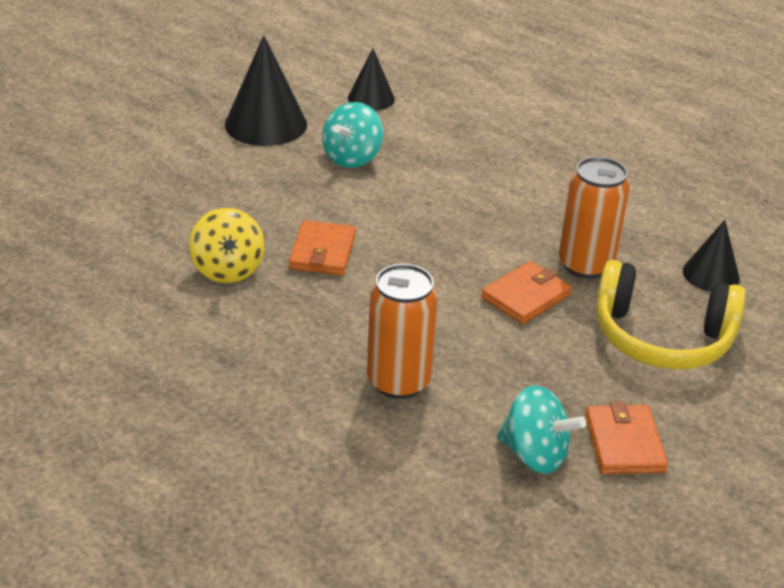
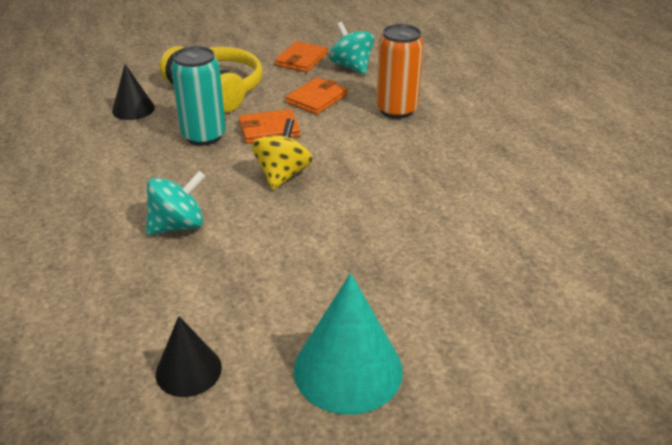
camera: 150 degrees left, 0 degrees up
(228, 269) = (474, 205): yellow spinning top -> yellow spinning top (282, 175)
(266, 124) = (348, 369): black cone -> turquoise cone
(322, 252) = (388, 198): orange wallet -> orange wallet (317, 99)
(352, 158) = (288, 284): turquoise spinning top -> turquoise spinning top (178, 225)
(585, 265) = (204, 136): orange can -> turquoise can

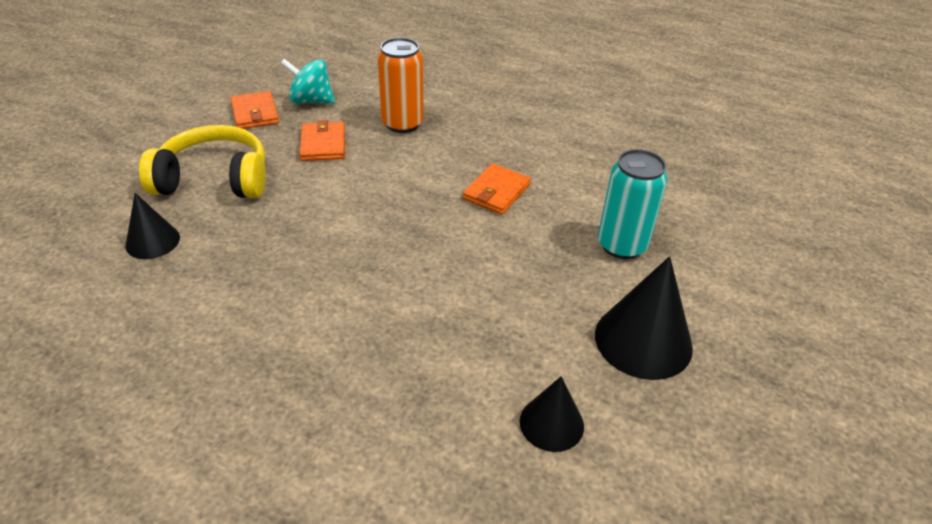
camera: 45 degrees left, 5 degrees up
(178, 225) = (370, 321): turquoise spinning top -> none
(204, 136) = (270, 229): turquoise can -> turquoise can (621, 245)
(269, 129) = (322, 193): orange wallet -> orange wallet (496, 192)
(282, 175) = (392, 226): yellow spinning top -> none
(348, 369) = (643, 340): turquoise cone -> black cone

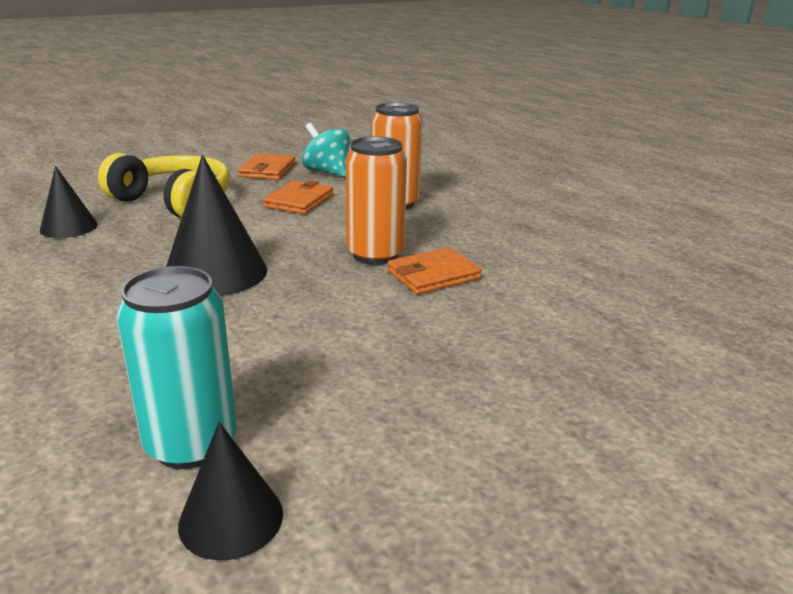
camera: 30 degrees right, 15 degrees down
(439, 185) = (375, 255): none -> orange can
(621, 245) = (542, 364): turquoise can -> turquoise can (191, 444)
(643, 340) = (466, 476): black cone -> black cone (215, 272)

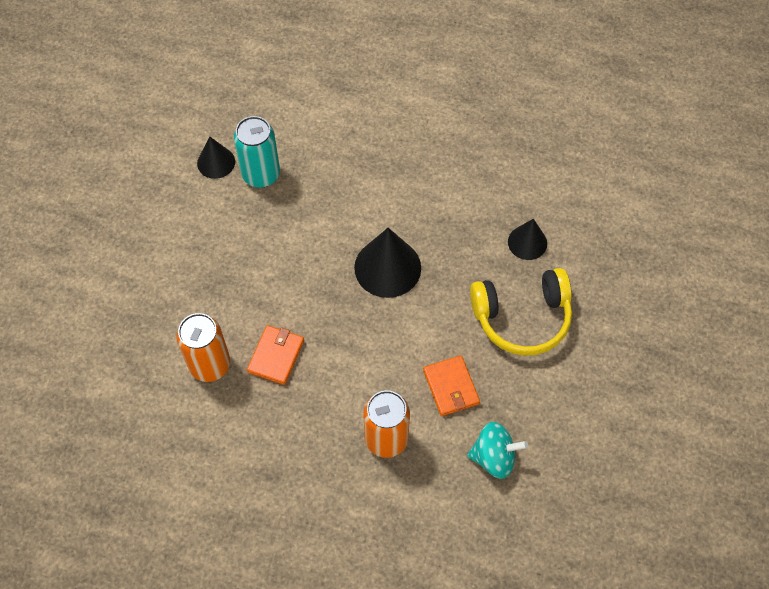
camera: 140 degrees right, 35 degrees up
(267, 170) = (539, 421): orange wallet -> none
(375, 255) = (327, 353): orange can -> orange can (210, 365)

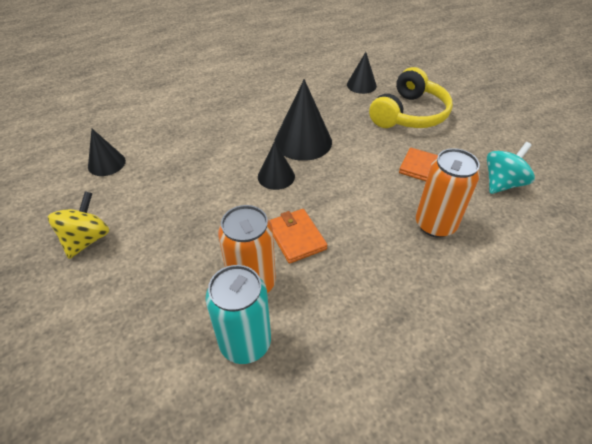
camera: 45 degrees left, 15 degrees down
(144, 232) = (87, 239): none -> yellow spinning top
(261, 174) = (152, 150): turquoise can -> turquoise can (245, 342)
(324, 286) = (276, 176): none -> black cone

